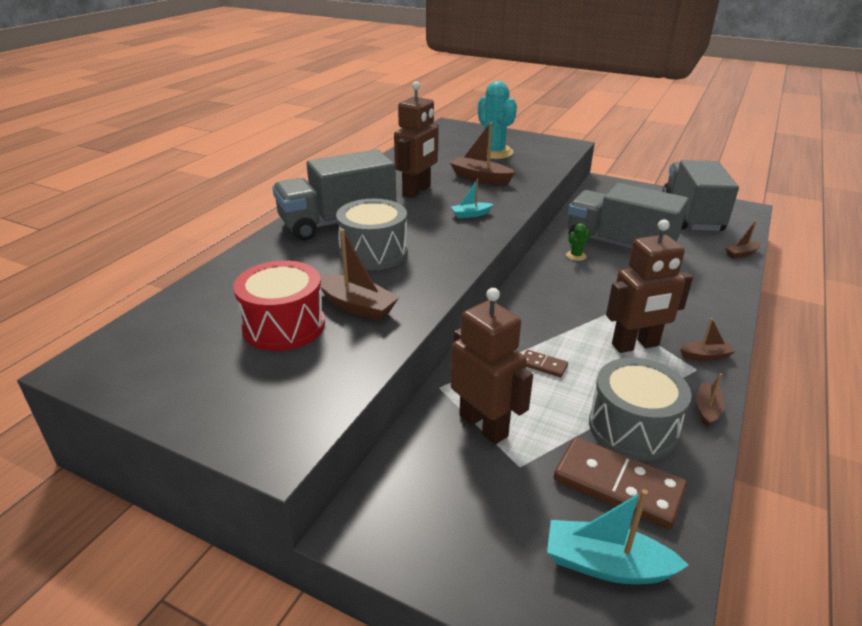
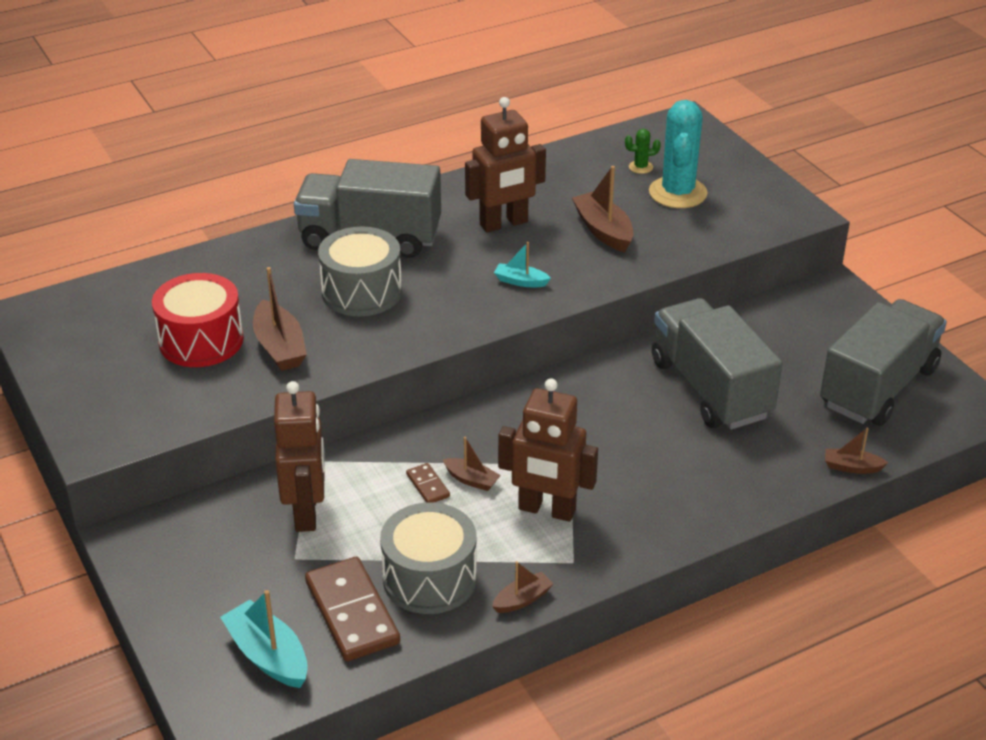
camera: 35 degrees right, 5 degrees up
(576, 256) = (635, 381): green cactus -> green cactus (640, 167)
(705, 356) = (603, 554): brown boat -> brown boat (471, 480)

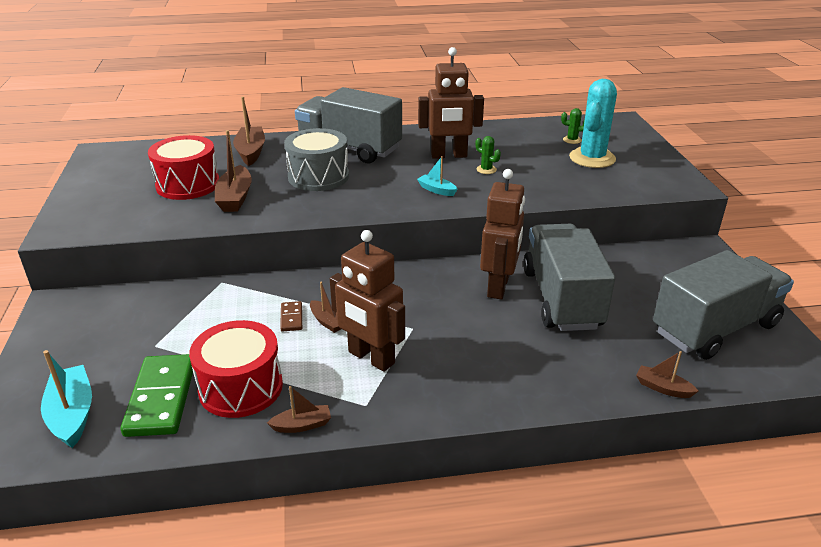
camera: 20 degrees right, 5 degrees down
(306, 512) = (190, 315): brown robot -> brown robot (499, 287)
(352, 612) = (161, 398): brown domino -> green domino
(429, 578) = (241, 387): grey drum -> red drum
(562, 237) = (486, 169): none -> green cactus
(603, 230) = (520, 171): brown boat -> brown boat (251, 152)

